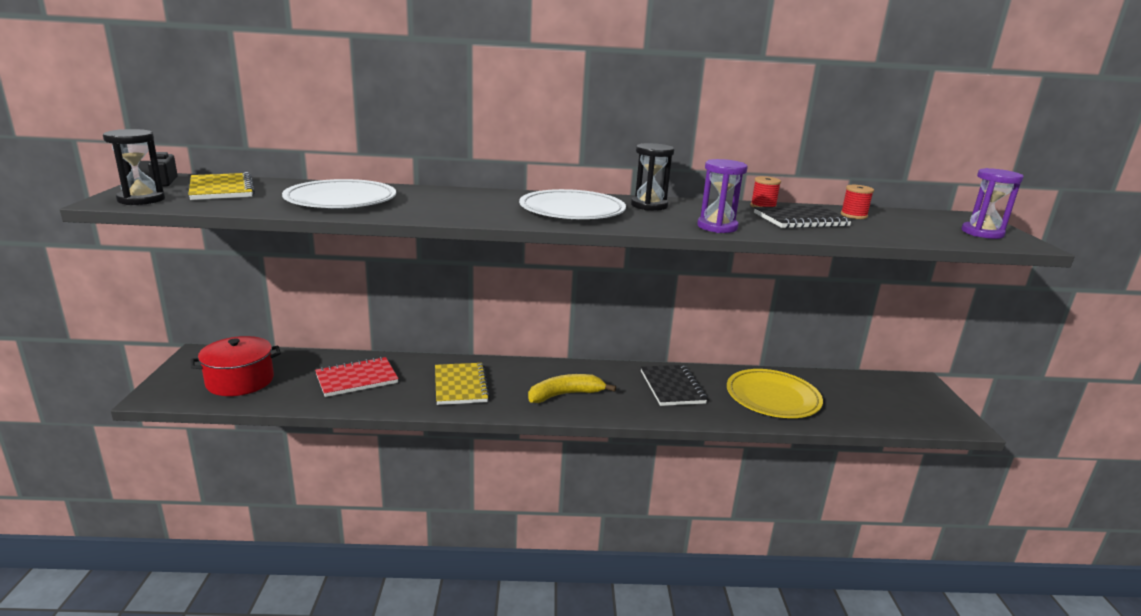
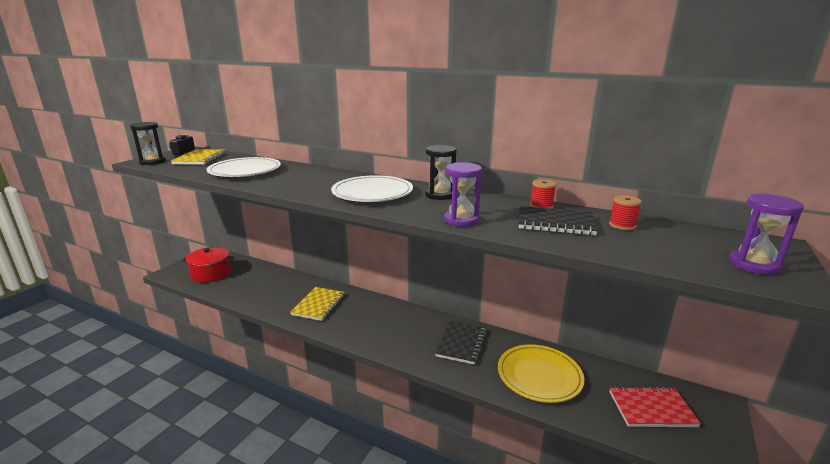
camera: 30 degrees right, 0 degrees up
(357, 379) = (267, 286): red notebook -> red notebook (651, 409)
(565, 395) = (377, 329): yellow banana -> none

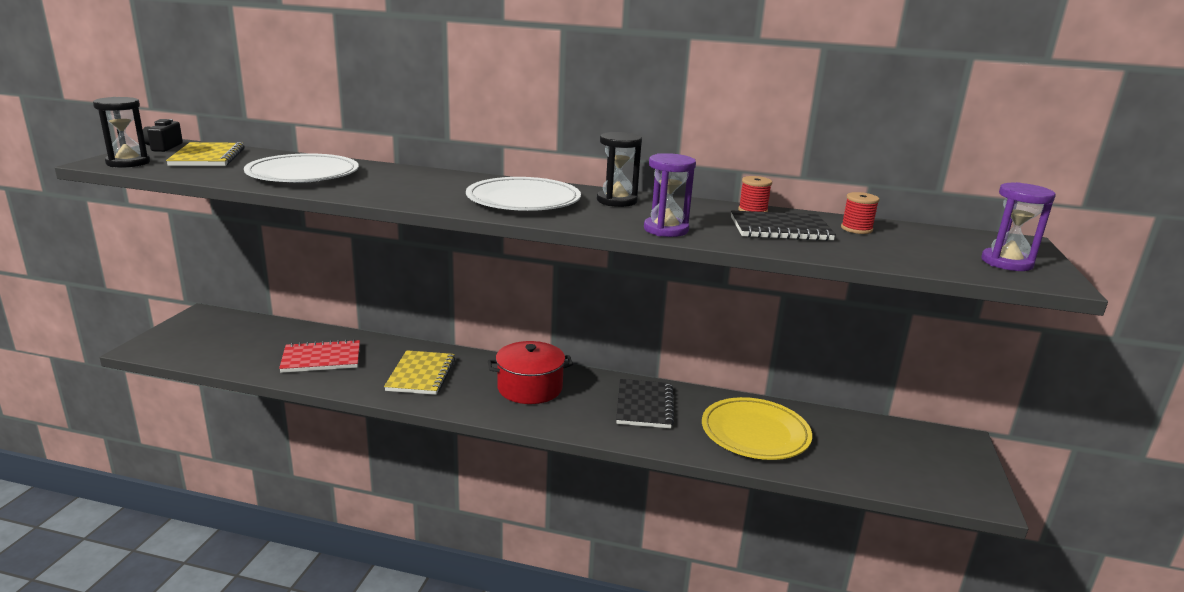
camera: 15 degrees left, 0 degrees up
(211, 273) = (221, 344): red pot -> red pot (530, 388)
(651, 409) = (892, 454): red notebook -> red notebook (321, 359)

